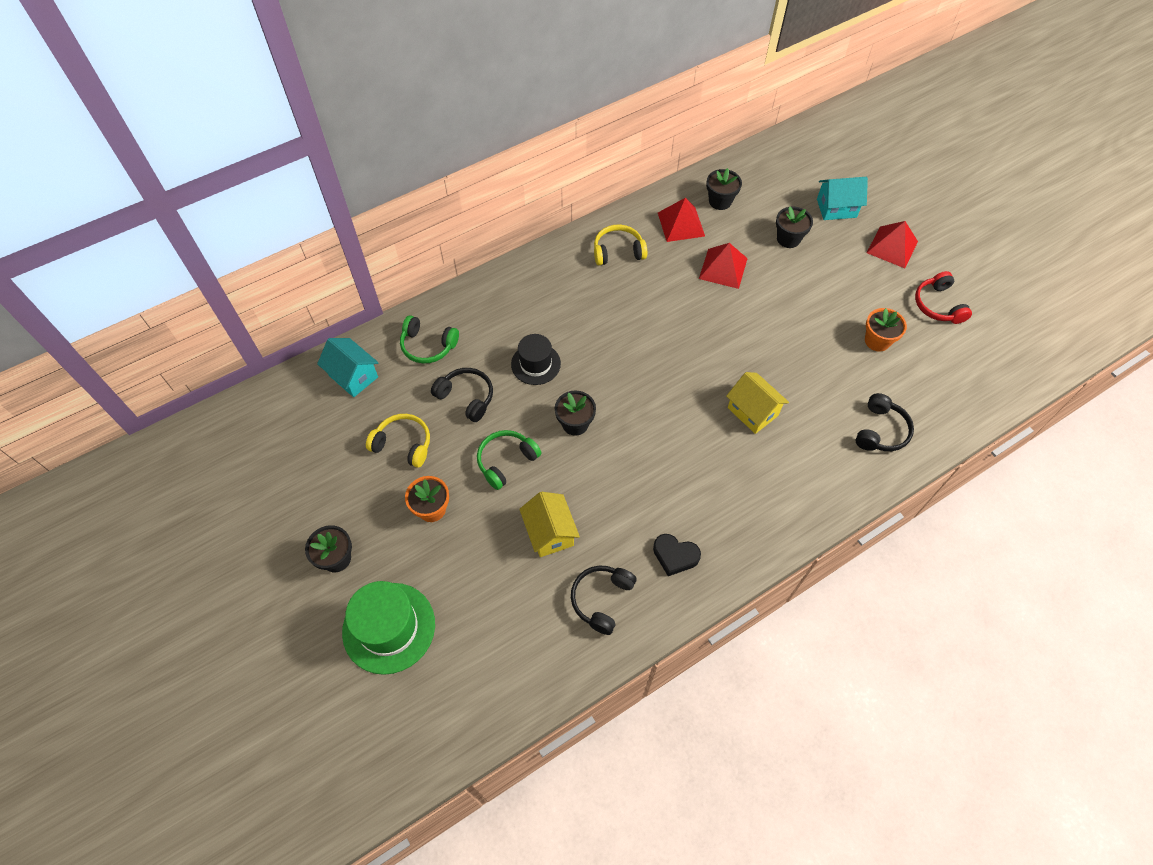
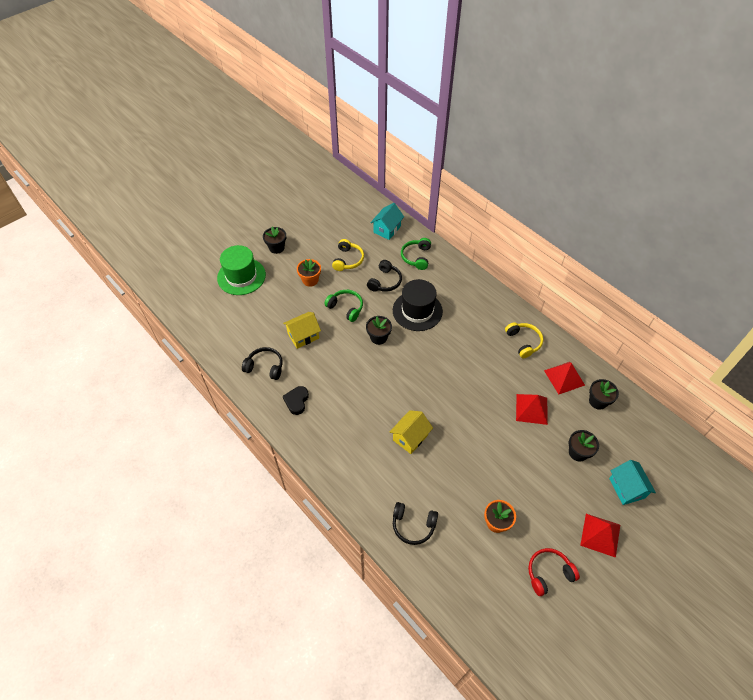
camera: 80 degrees right, 5 degrees down
(536, 364) = (417, 311): black hat -> black hat, size x1.57

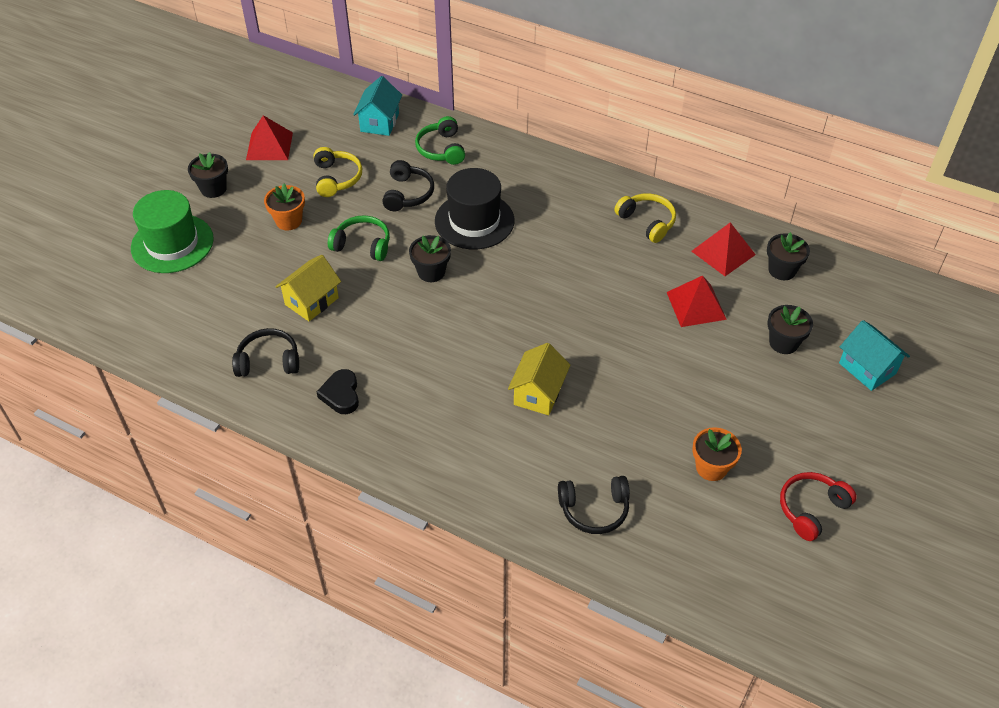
camera: 20 degrees left, 5 degrees down
(600, 535) = (858, 438): red pyramid -> red pyramid (269, 146)

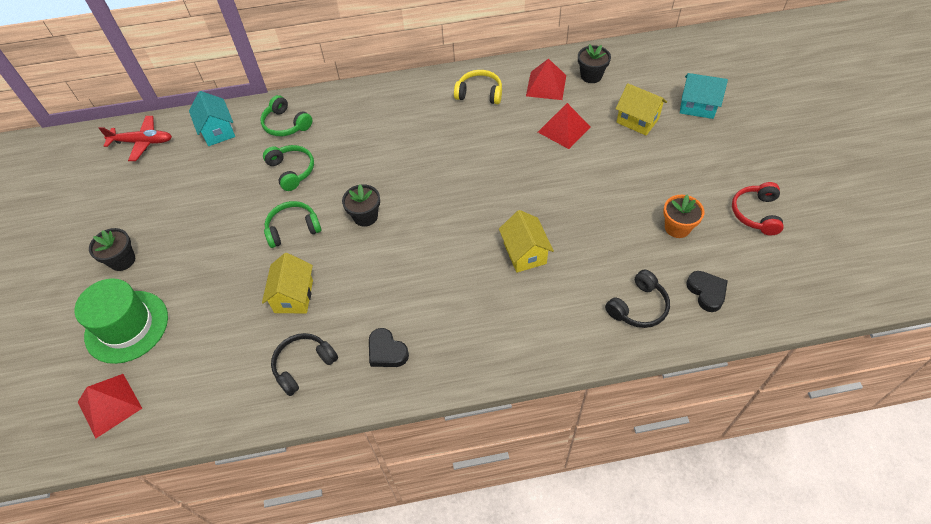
camera: 35 degrees left, 5 degrees up
(269, 146) = (141, 199): red pyramid -> red pyramid (109, 405)
(288, 221) = (214, 247): orange flower pot -> none
(312, 97) = (142, 142): none -> red plane
(336, 178) = (223, 191): yellow headphones -> none
(407, 194) = (291, 171): black headphones -> green headphones
(474, 221) = (361, 161): black hat -> none
(675, 543) = (706, 292): none -> black heart
(783, 343) = (637, 120): black flower pot -> yellow house

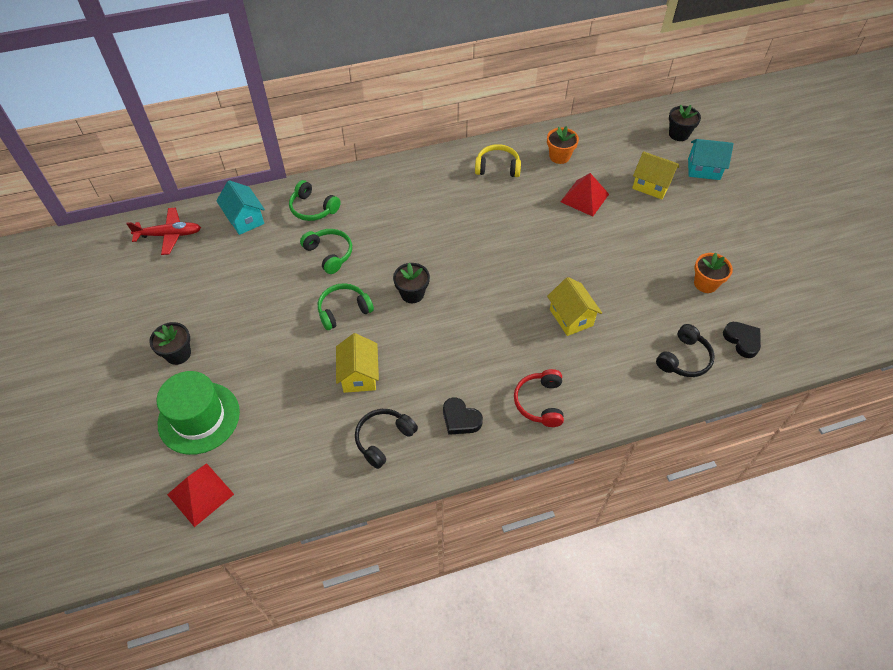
camera: 10 degrees left, 0 degrees up
(546, 85) = (559, 156): red pyramid -> orange flower pot
(591, 76) = (600, 145): black flower pot -> black flower pot (678, 134)
(756, 213) = (773, 266): red headphones -> red headphones (540, 402)

